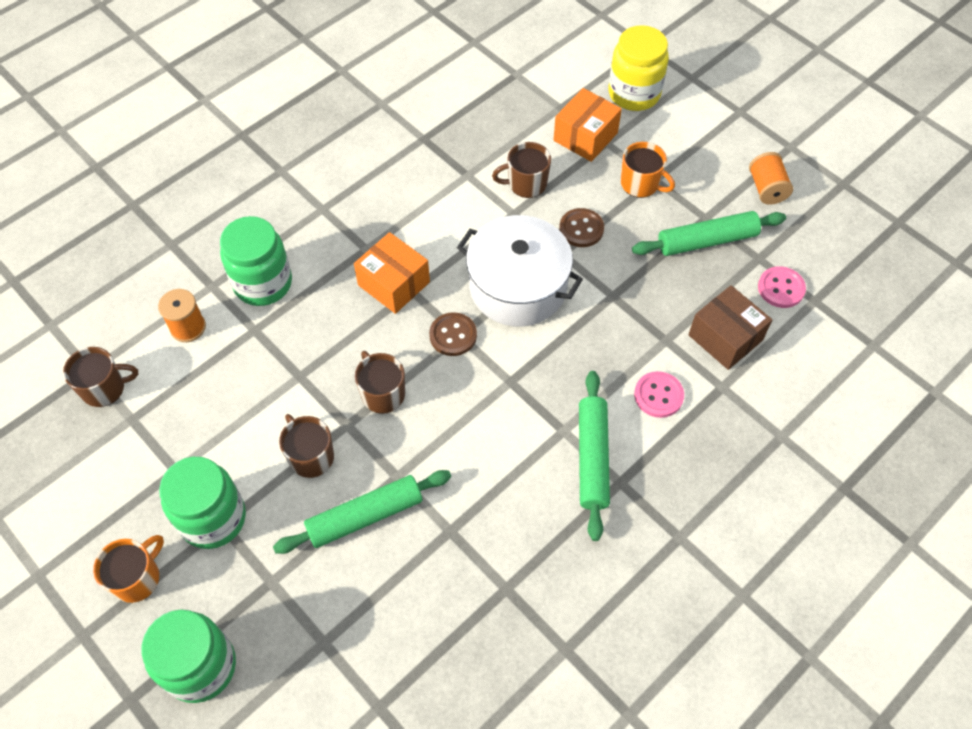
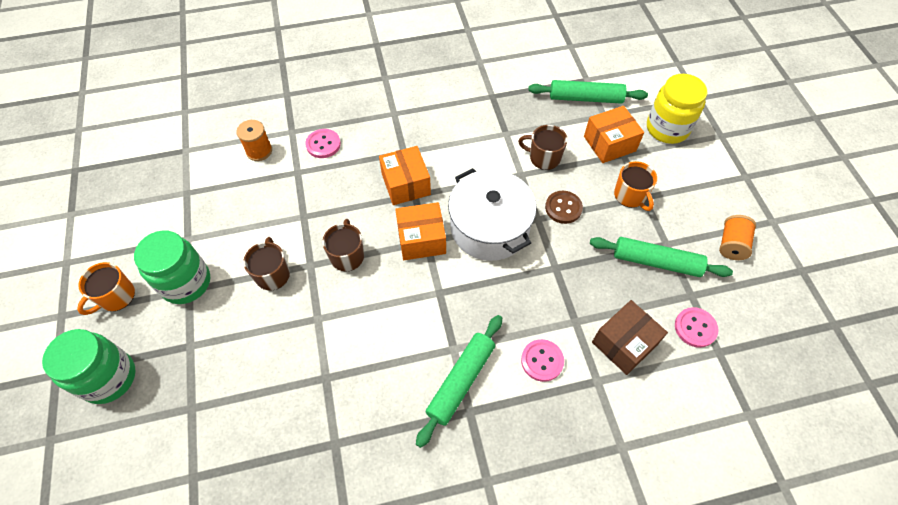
camera: 30 degrees right, 0 degrees up
(104, 388) = (185, 165): brown mug -> none
(137, 578) = (116, 296): orange mug -> orange mug turned 150 degrees clockwise
(263, 283) = (323, 144): green jar -> pink button
(365, 516) = (278, 335): green rolling pin -> green rolling pin (585, 98)
(453, 335) = (421, 239): brown button -> orange box
(725, 337) = (624, 343): brown box -> brown box turned 60 degrees clockwise

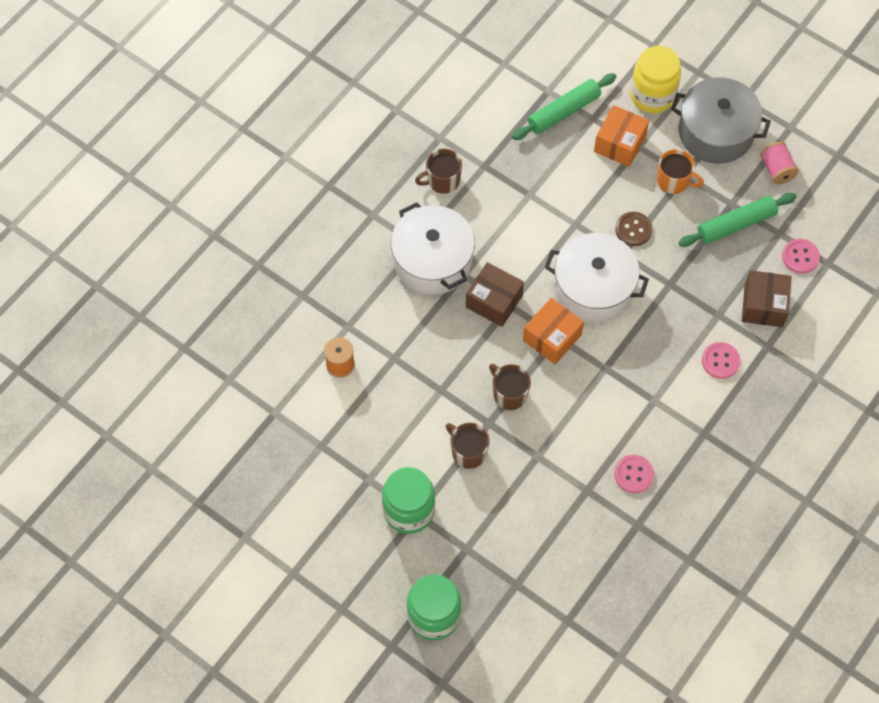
camera: 40 degrees left, 5 degrees up
(116, 296) = (367, 563): orange mug -> none
(323, 144) = (388, 318): pink button -> pink button (633, 474)
(392, 130) = (433, 261): none -> white pot
(406, 184) = (494, 301): orange box -> brown box
(461, 381) = (680, 418): green rolling pin -> none
(544, 158) = (580, 195): brown mug -> brown mug (442, 180)
(699, 184) = (715, 132): none -> grey pot
(731, 245) = (776, 170): orange spool -> pink spool

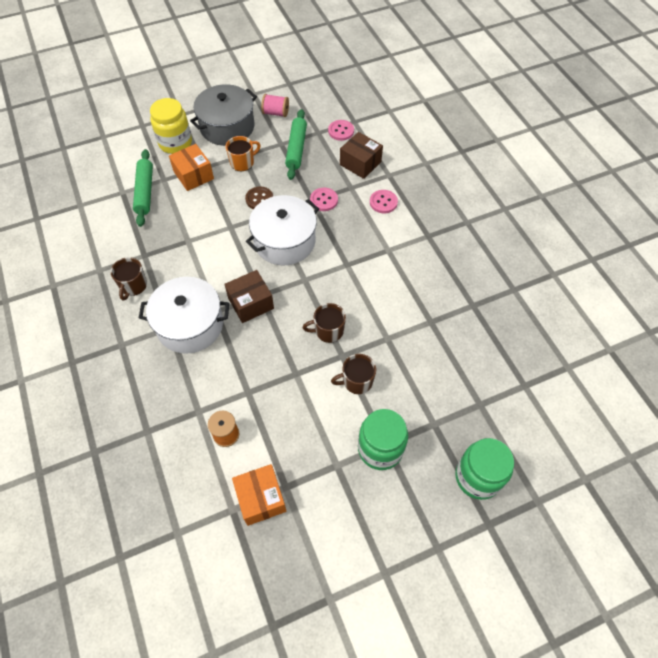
camera: 60 degrees left, 5 degrees down
(552, 337) = (303, 283): orange box -> orange box (261, 498)
(633, 474) = (435, 288): pink button -> pink button (324, 200)

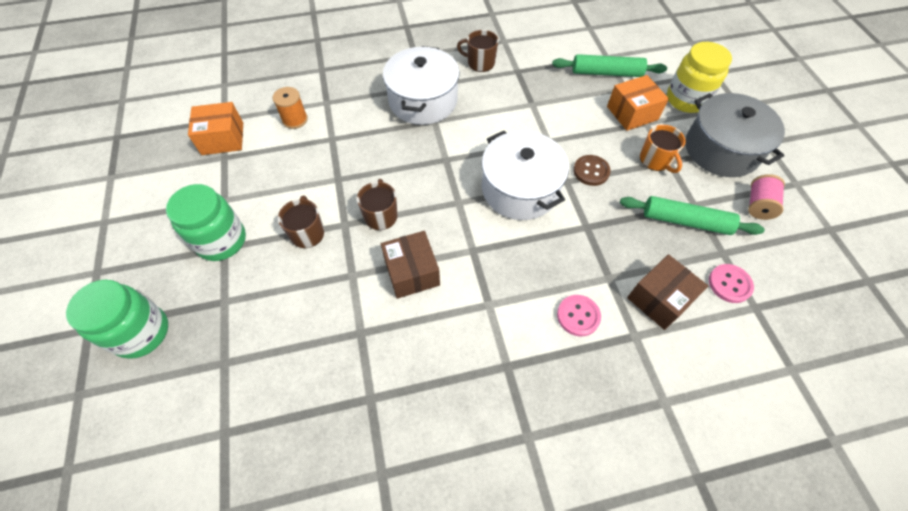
camera: 100 degrees right, 0 degrees up
(251, 303) = (437, 150): brown box -> brown box (412, 272)
(324, 200) = (586, 240): pink button -> none

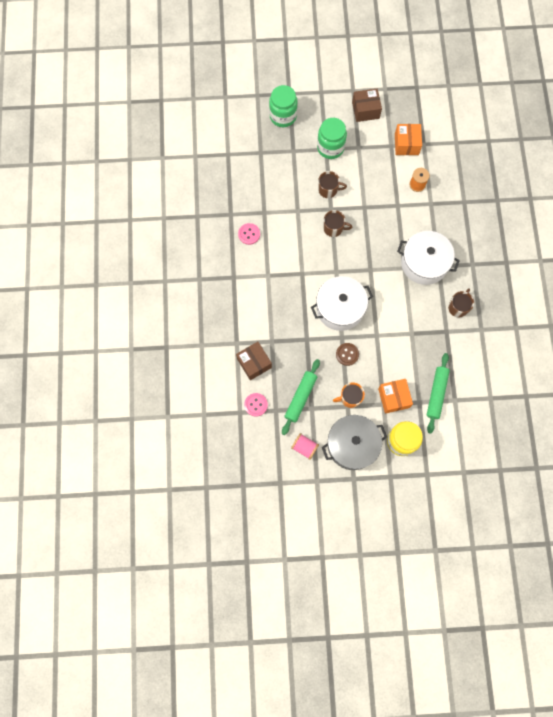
camera: 100 degrees right, 15 degrees up
(412, 272) = (293, 240): brown box -> brown box (365, 110)
(578, 316) = (253, 318): pink button -> pink button (249, 234)

